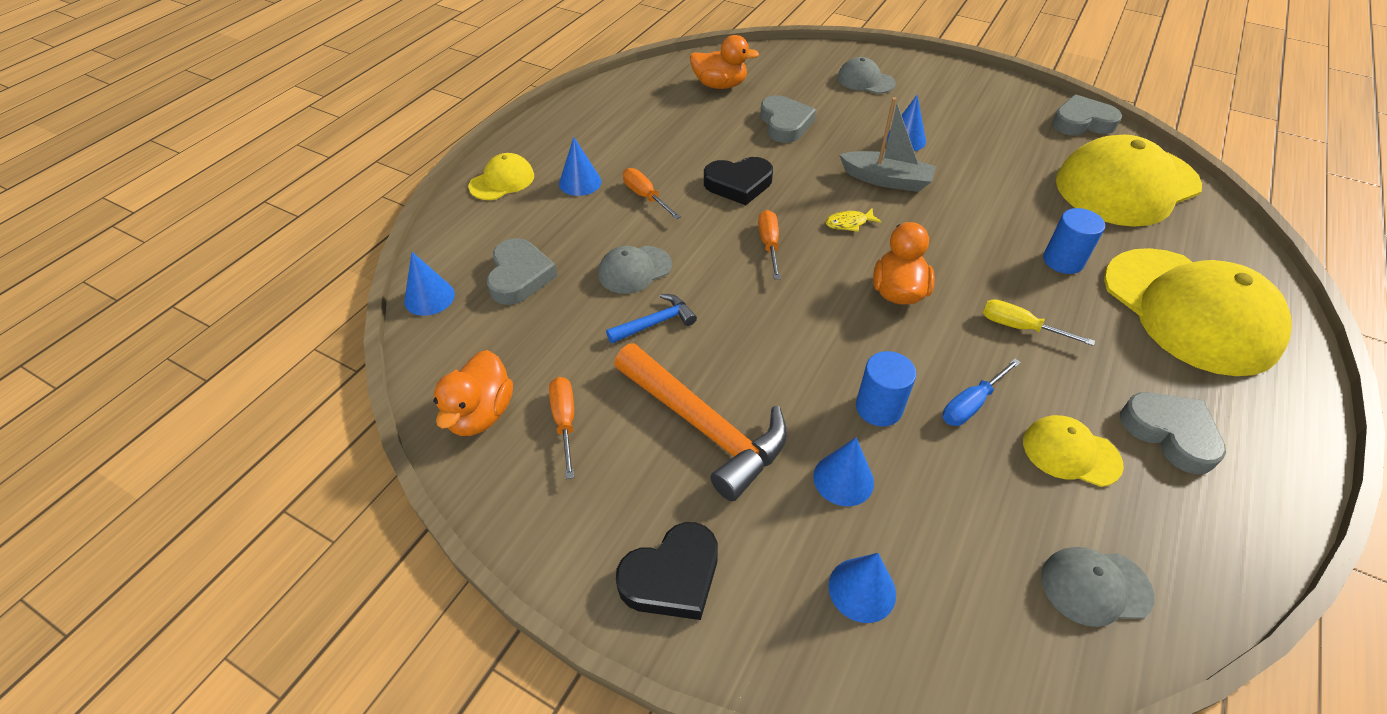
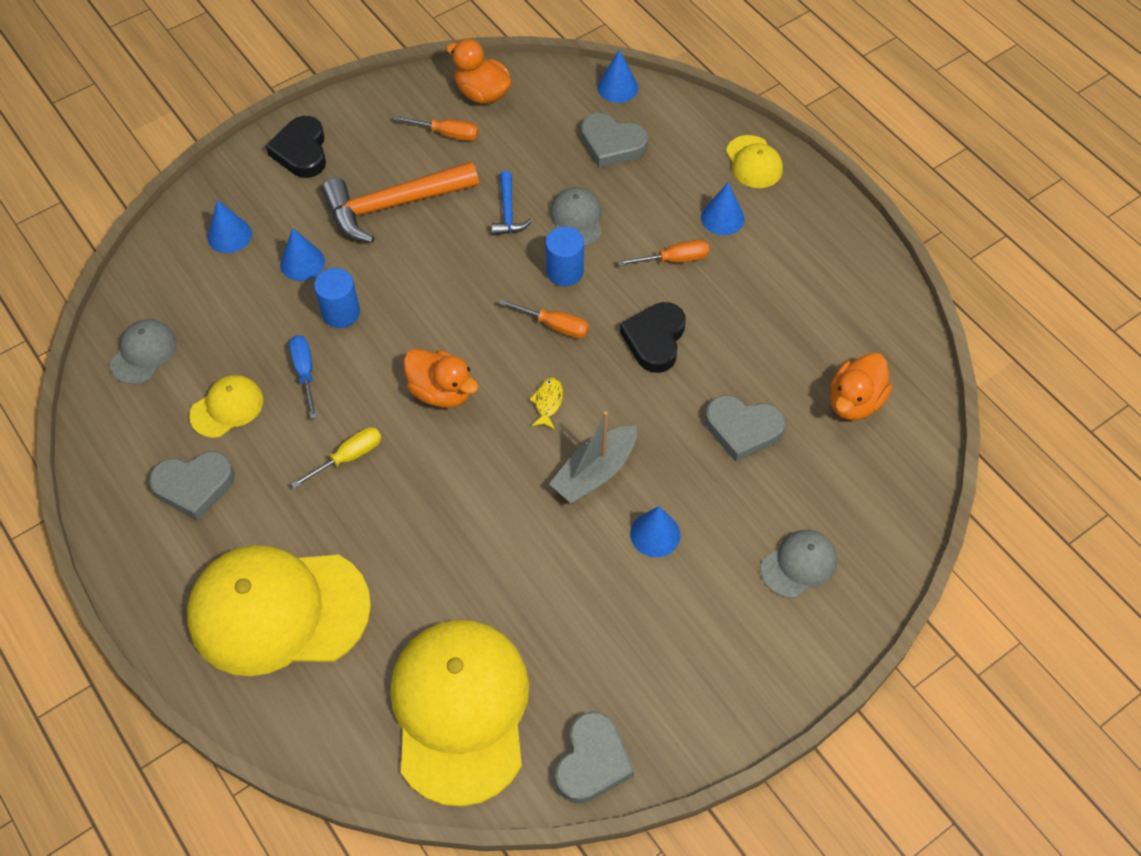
camera: 115 degrees right, 10 degrees up
(1063, 261) = (396, 552): blue cylinder -> blue cylinder (564, 271)

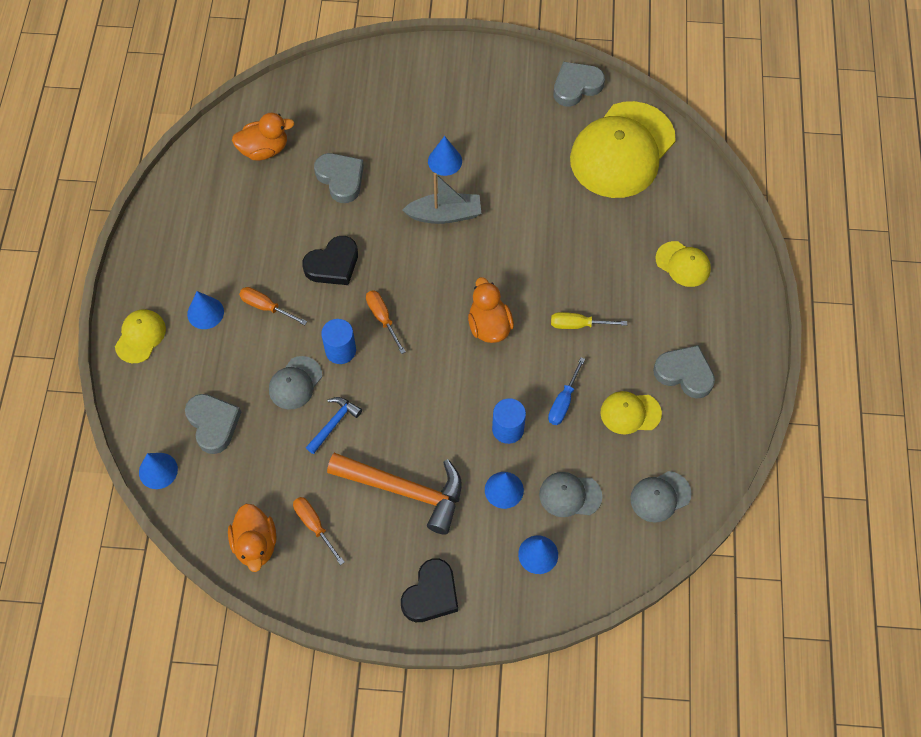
camera: 140 degrees left, 5 degrees up
(278, 611) = (683, 264): yellow cap -> yellow cap, size x0.46
(548, 402) = (432, 273): yellow fish -> none
(799, 564) = (387, 96): grey cap -> grey cap (570, 495)

